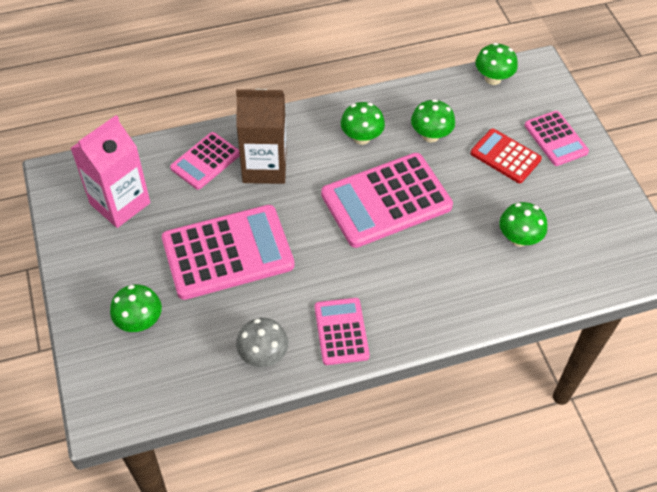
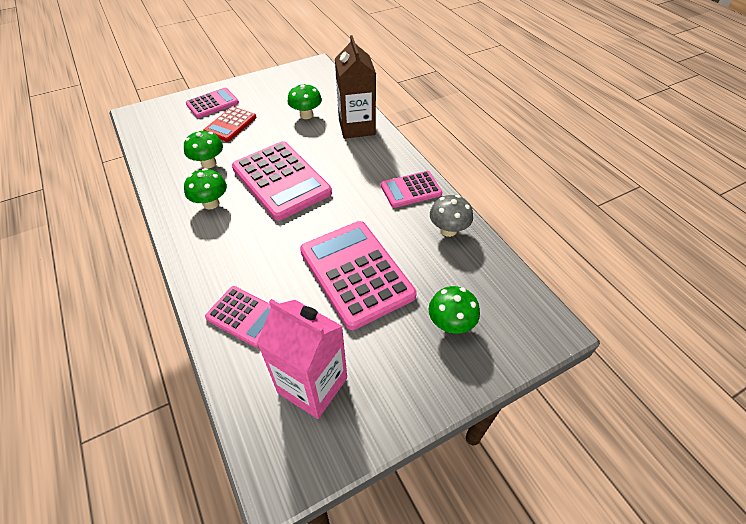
camera: 100 degrees left, 5 degrees down
(264, 167) = (250, 265): brown carton -> brown carton (356, 127)
(493, 78) = (145, 135): green mushroom -> none

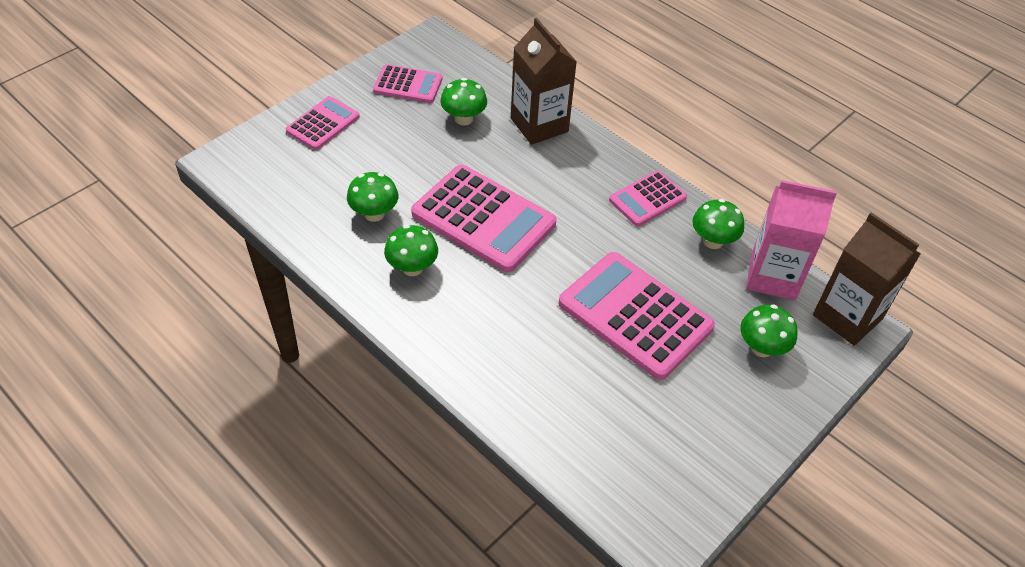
camera: 20 degrees left, 0 degrees up
(230, 125) = (368, 152): red calculator -> none
(245, 316) = (537, 394): pink calculator -> pink calculator (408, 85)
(312, 385) = (651, 446): pink carton -> pink carton (773, 276)
(448, 230) = (713, 241): grey mushroom -> green mushroom
(540, 316) = (847, 317): none -> brown carton

